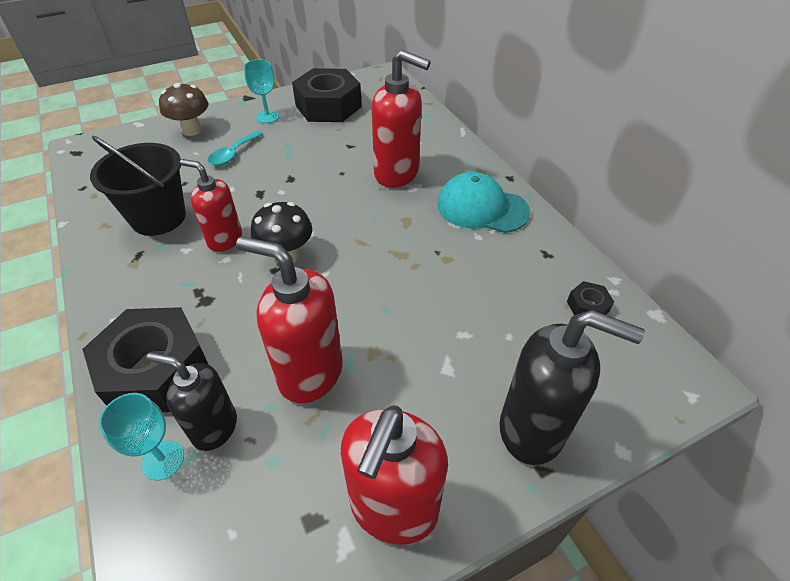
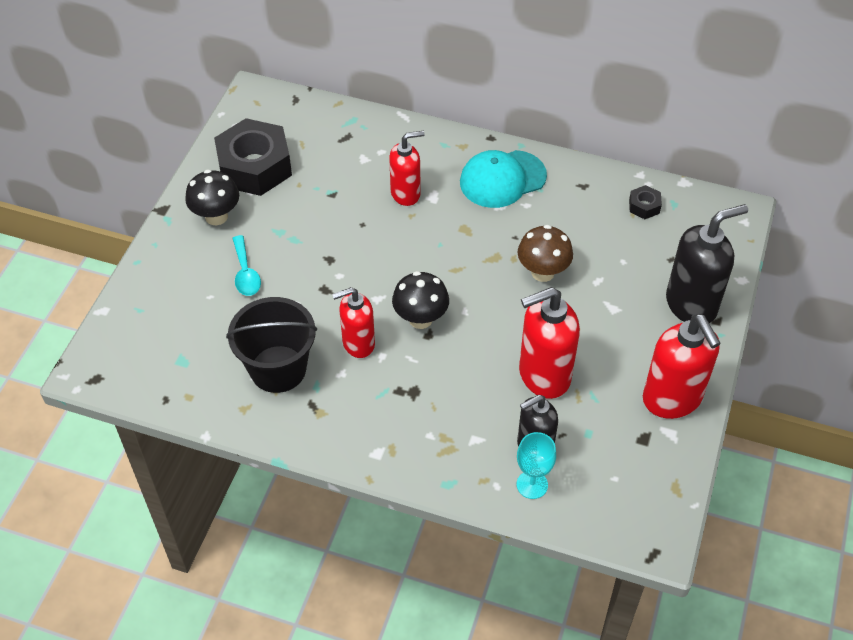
camera: 45 degrees left, 5 degrees up
(156, 370) = (452, 453): black nut -> none
(192, 130) = (167, 279): brown mushroom -> brown mushroom (542, 272)
(267, 117) = (216, 216): turquoise goblet -> black mushroom
(397, 173) = (406, 193): red soap dispenser -> red soap dispenser, size x0.65

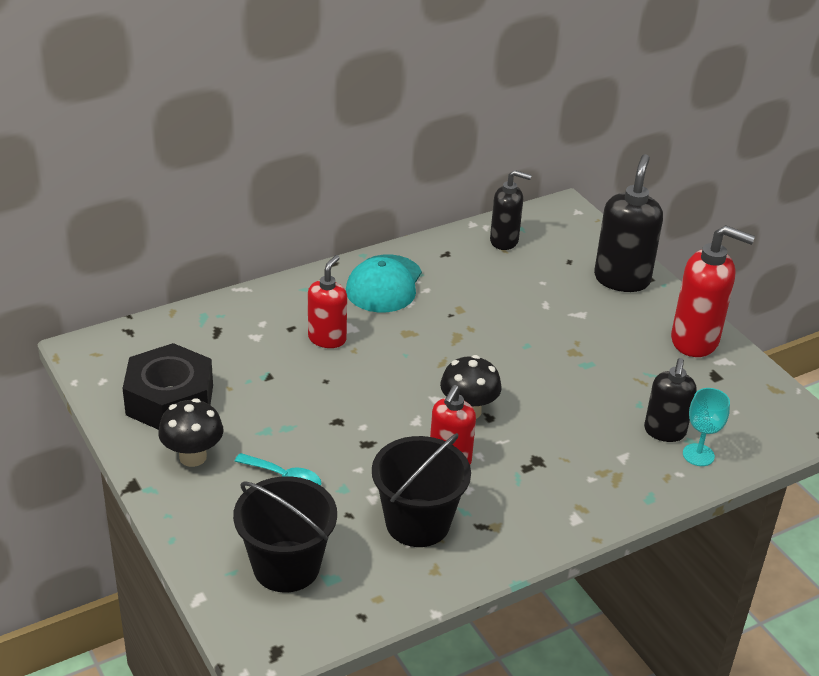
camera: 50 degrees left, 15 degrees down
(170, 331) = (286, 566): none -> black bucket
(542, 272) = (503, 323): brown mushroom -> none
(543, 375) = (602, 385): red soap dispenser -> none
(644, 206) = (504, 241): black nut -> black soap dispenser

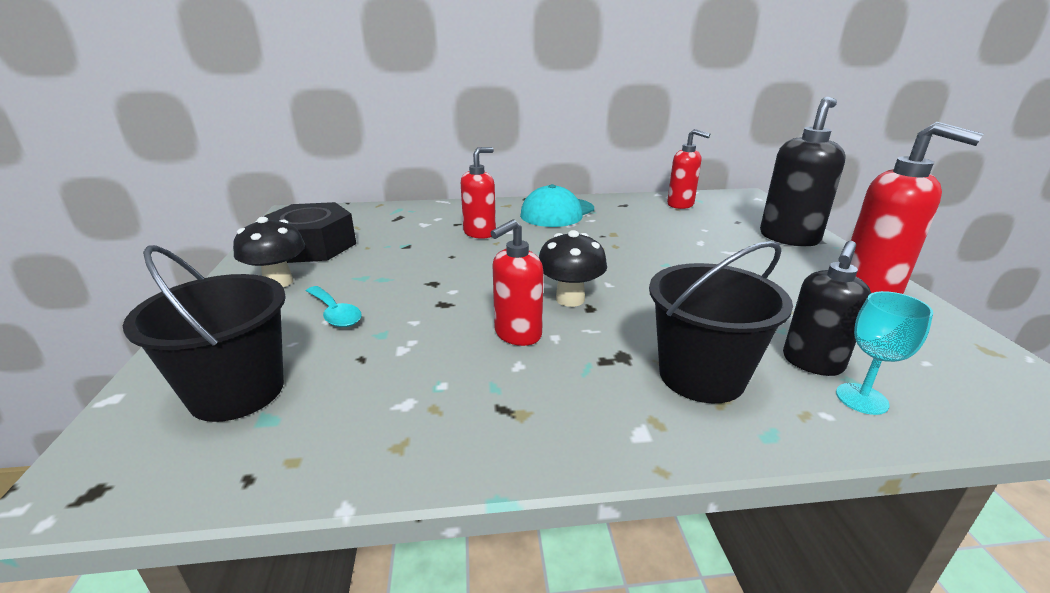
camera: 25 degrees right, 10 degrees down
(417, 523) = (427, 385): black bucket -> black bucket (701, 376)
(504, 241) = (680, 204): black soap dispenser -> red soap dispenser

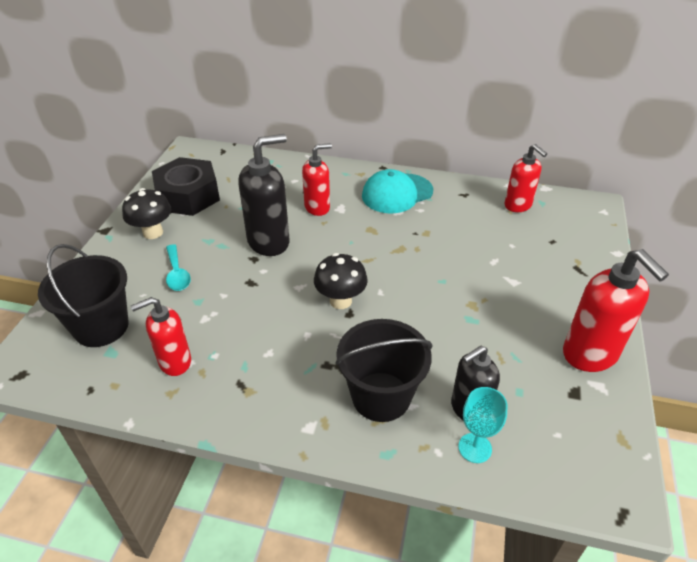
camera: 20 degrees right, 15 degrees up
(517, 334) = (283, 325): red soap dispenser -> red soap dispenser (174, 362)
(789, 238) = (581, 274): black soap dispenser -> black soap dispenser (269, 242)

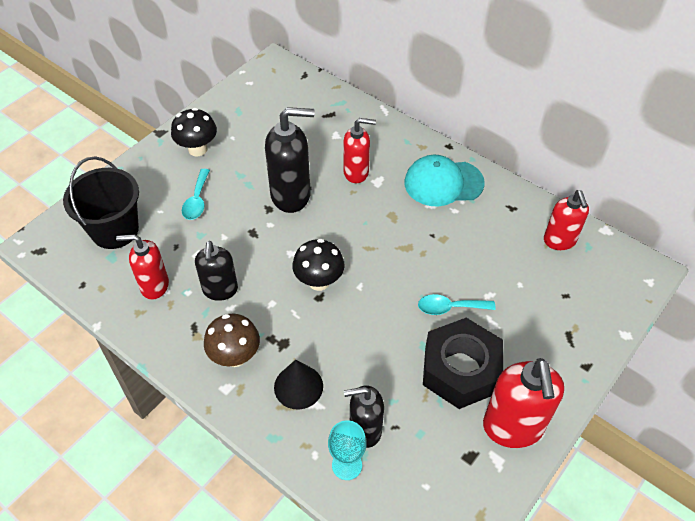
camera: 25 degrees right, 10 degrees up
(188, 196) = (247, 118): black nut -> black nut (460, 370)
(248, 341) = (220, 290): none -> black soap dispenser
(300, 394) = (235, 356): none -> brown mushroom
(381, 396) = (298, 386): black bucket -> black cone
(469, 281) = (449, 308): none -> turquoise spoon

